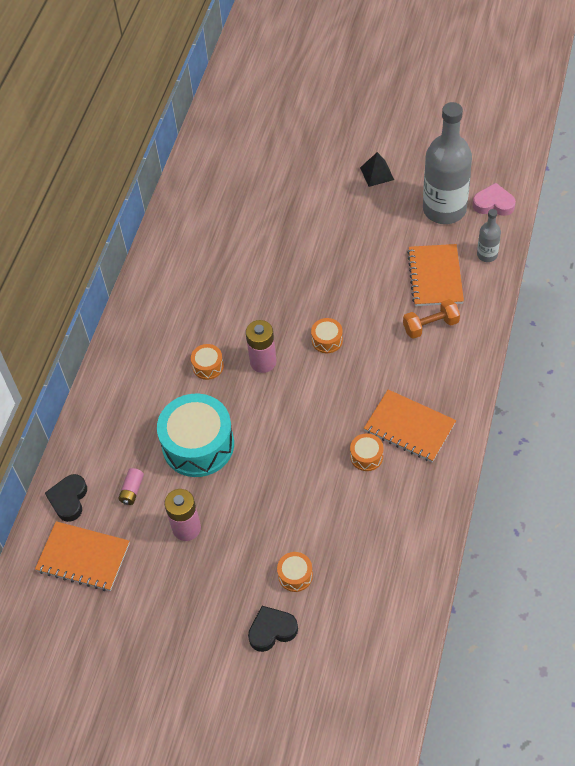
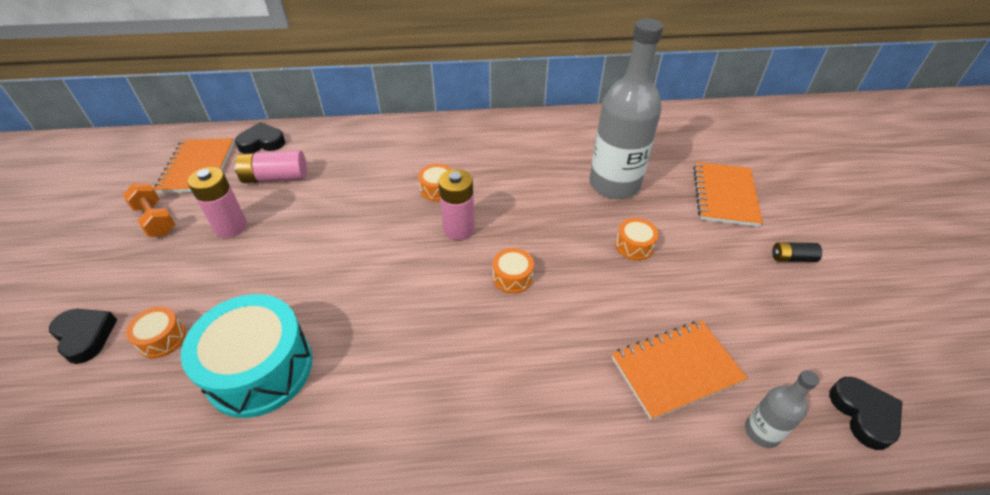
camera: 65 degrees right, 10 degrees down
(132, 490) = (275, 177): pink battery -> pink battery, size x1.75
(198, 445) = (336, 208): turquoise drum -> turquoise drum (260, 369)
(366, 456) = (347, 367): orange drum -> orange drum (634, 246)
(377, 173) = (792, 258): black pyramid -> black battery
(409, 427) = (406, 408): orange notebook -> orange notebook (725, 195)
(430, 326) = (589, 387): orange dumbbell -> orange dumbbell (155, 220)
(444, 209) = (799, 349): grey bottle -> grey bottle (614, 184)
(493, 204) = (863, 414): pink heart -> black heart

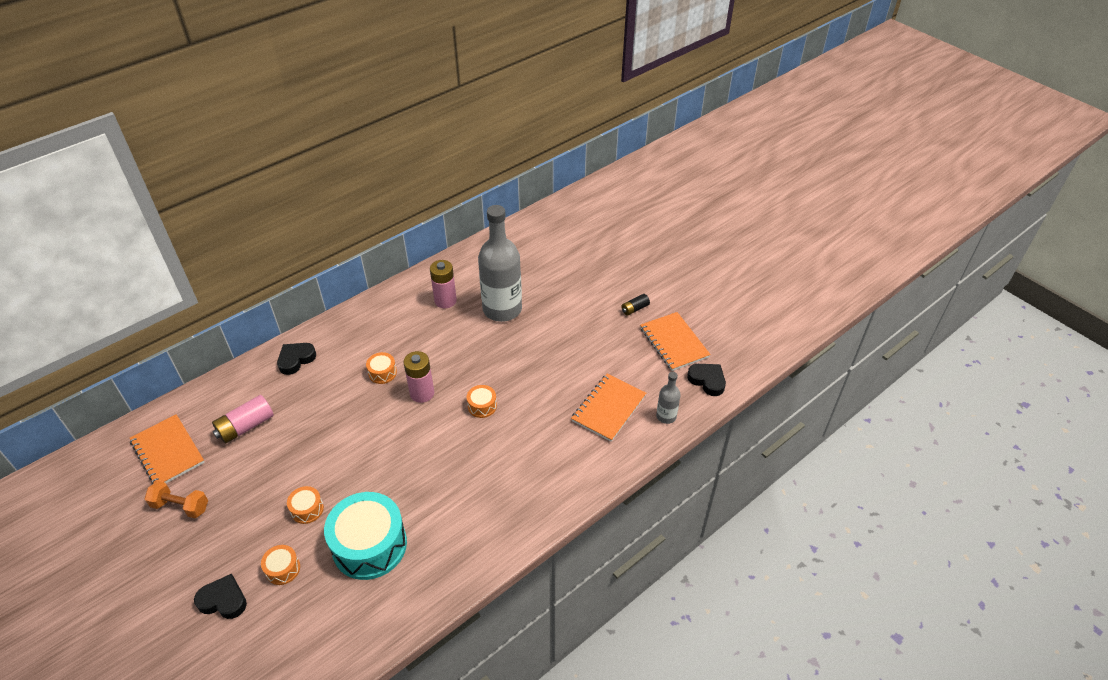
camera: 35 degrees left, 0 degrees up
(231, 227) = (250, 478): pink battery -> pink battery (445, 301)
(262, 143) = (202, 406): black heart -> black heart (296, 359)
(634, 246) = (542, 347): orange drum -> orange drum (307, 509)
(725, 195) = (575, 284): orange notebook -> orange notebook (674, 343)

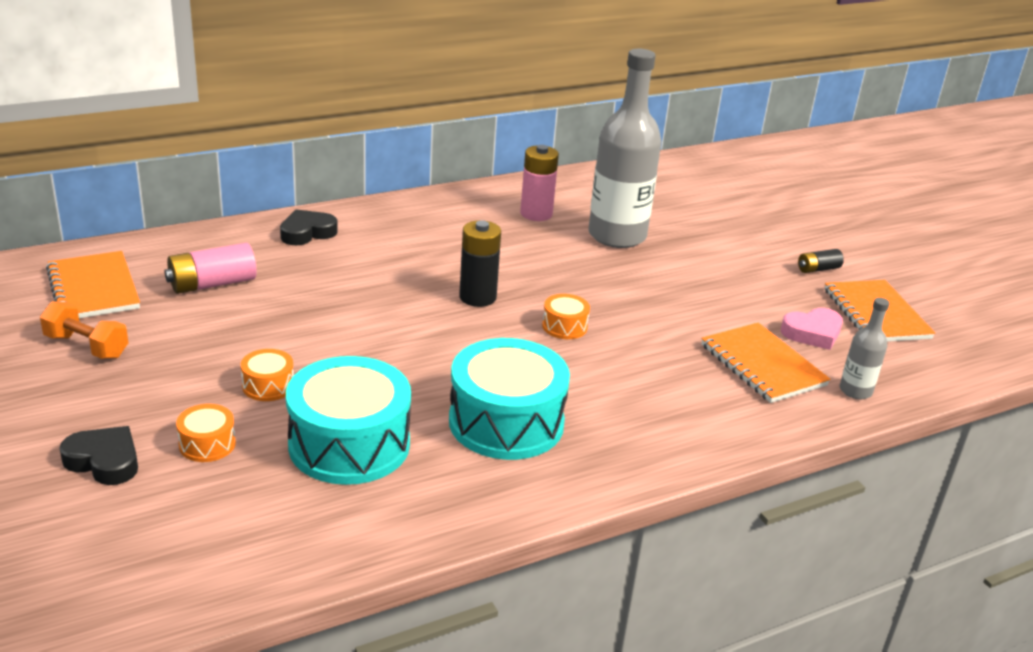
camera: 10 degrees right, 15 degrees down
(382, 373) = (425, 267): orange drum -> none
(422, 393) = (477, 297): pink battery -> black battery
(460, 500) = (506, 422): none -> turquoise drum
(608, 408) = (762, 365): orange notebook -> orange notebook turned 75 degrees counterclockwise
(636, 371) = (812, 333): none -> pink heart
(707, 381) = (927, 364): black heart -> none

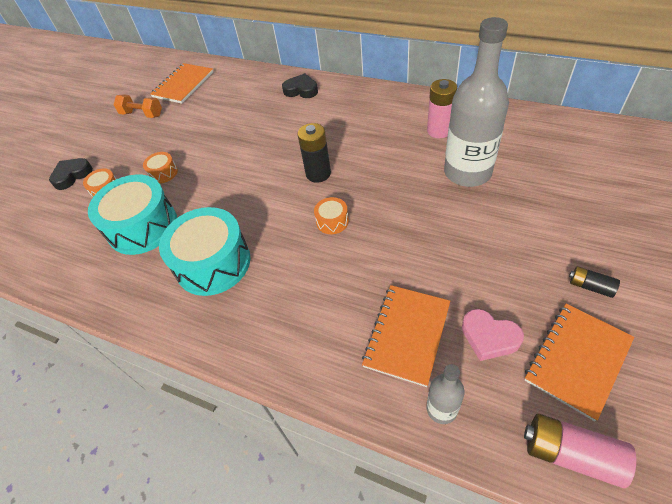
camera: 60 degrees right, 20 degrees up
(86, 346) = (142, 114): orange dumbbell -> orange dumbbell turned 60 degrees counterclockwise
(104, 461) = (72, 175): black heart -> black heart turned 120 degrees counterclockwise
(212, 284) = (223, 103): pink battery -> pink battery (570, 453)

